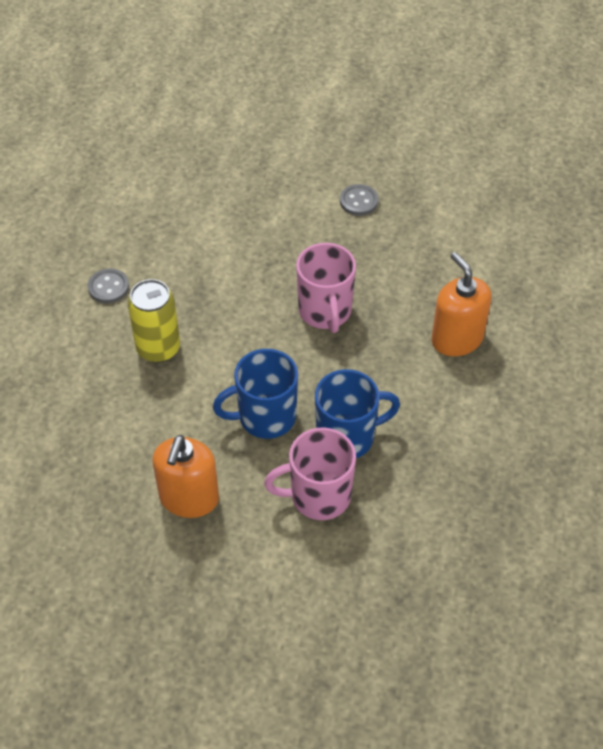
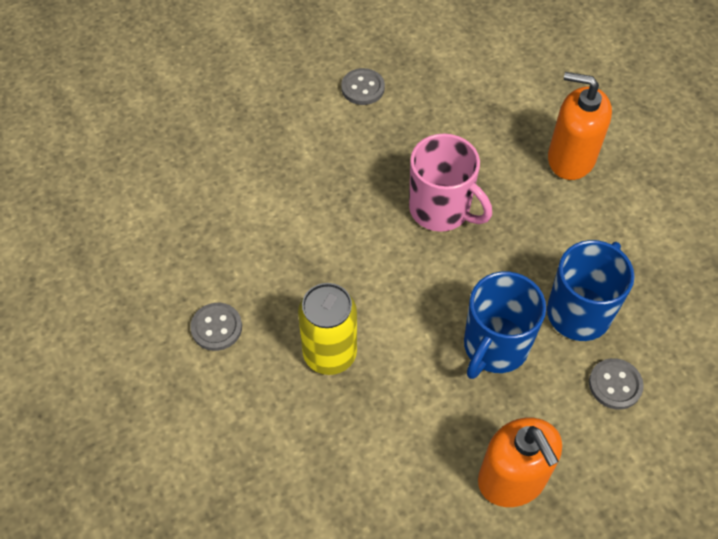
camera: 40 degrees left, 5 degrees up
(319, 496) = (615, 385): pink mug -> grey button

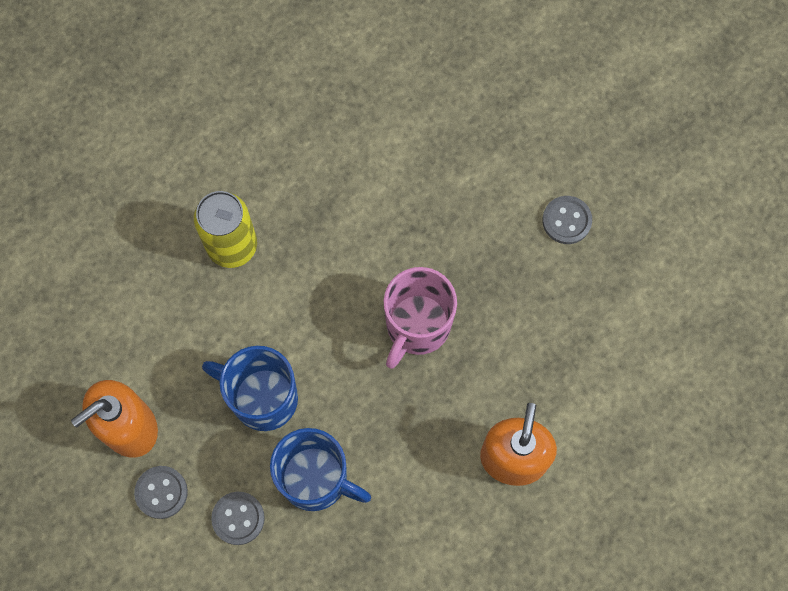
camera: 80 degrees right, 15 degrees up
(216, 328) = (244, 140): grey button -> grey button (161, 492)

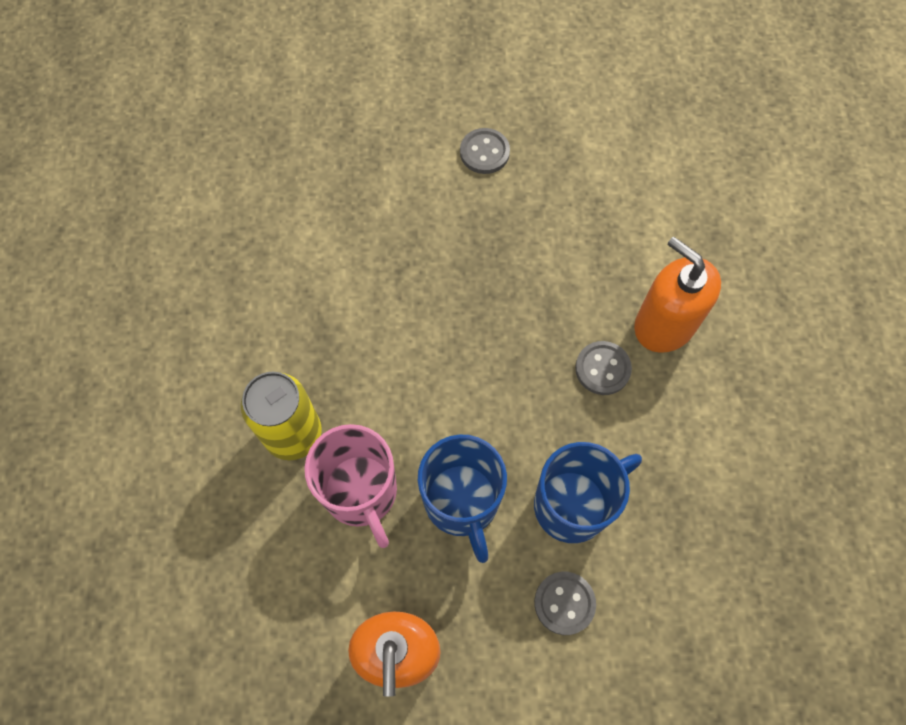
camera: 55 degrees left, 5 degrees down
(161, 492) = (488, 663): grey button -> grey button (602, 369)
(263, 398) = (462, 502): blue mug -> blue mug turned 75 degrees counterclockwise
(417, 326) = (490, 325): pink mug -> pink mug (361, 492)

